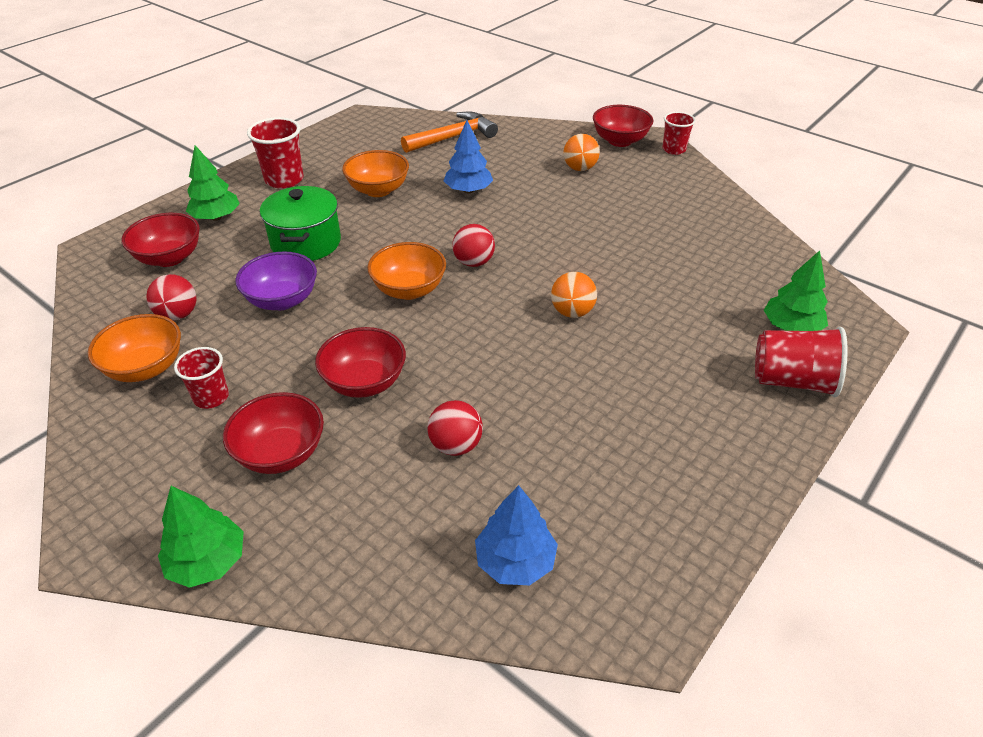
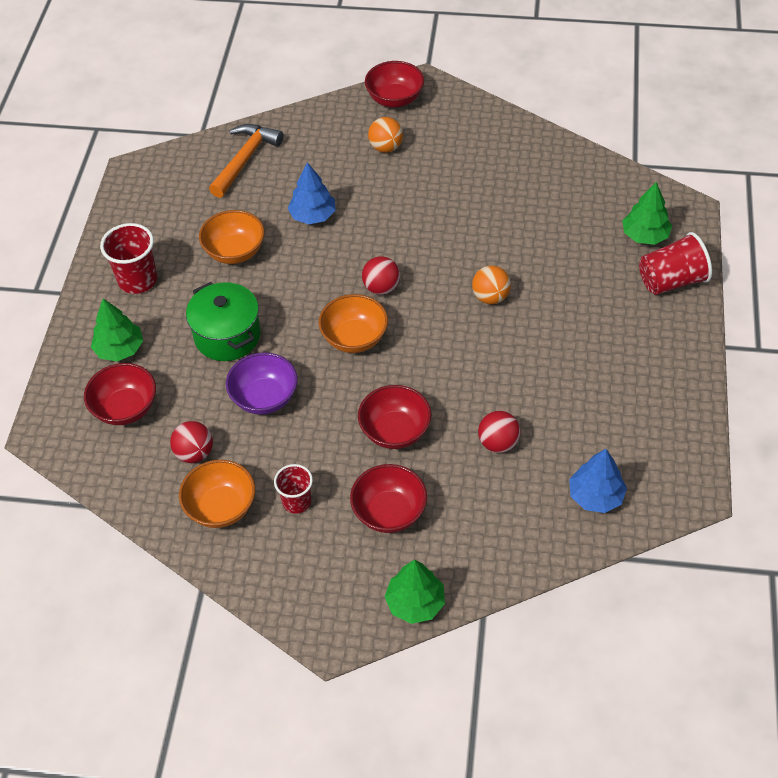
camera: 30 degrees left, 10 degrees up
(674, 149) = (446, 90): red cup -> none

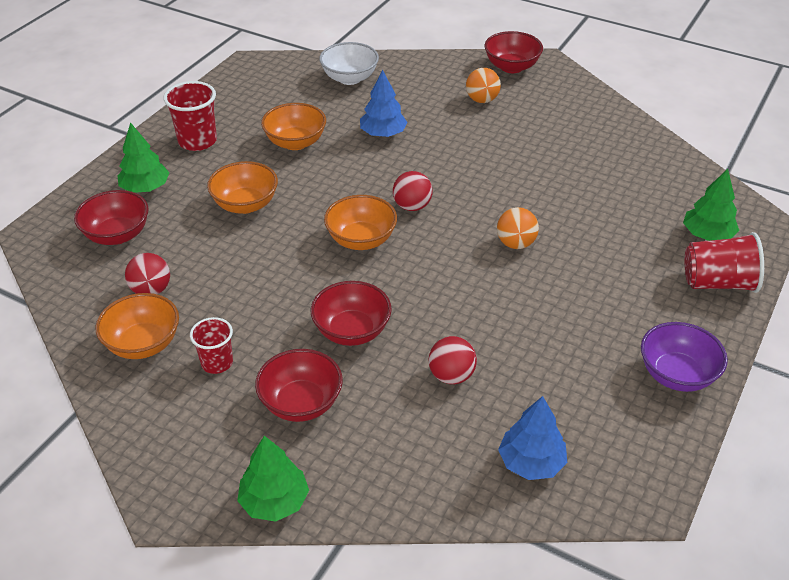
camera: 20 degrees right, 10 degrees down
(227, 336) = (245, 204): green pot -> orange bowl
(245, 159) = (349, 78): orange hammer -> white bowl
(264, 398) = (245, 264): purple bowl -> purple bowl (676, 375)

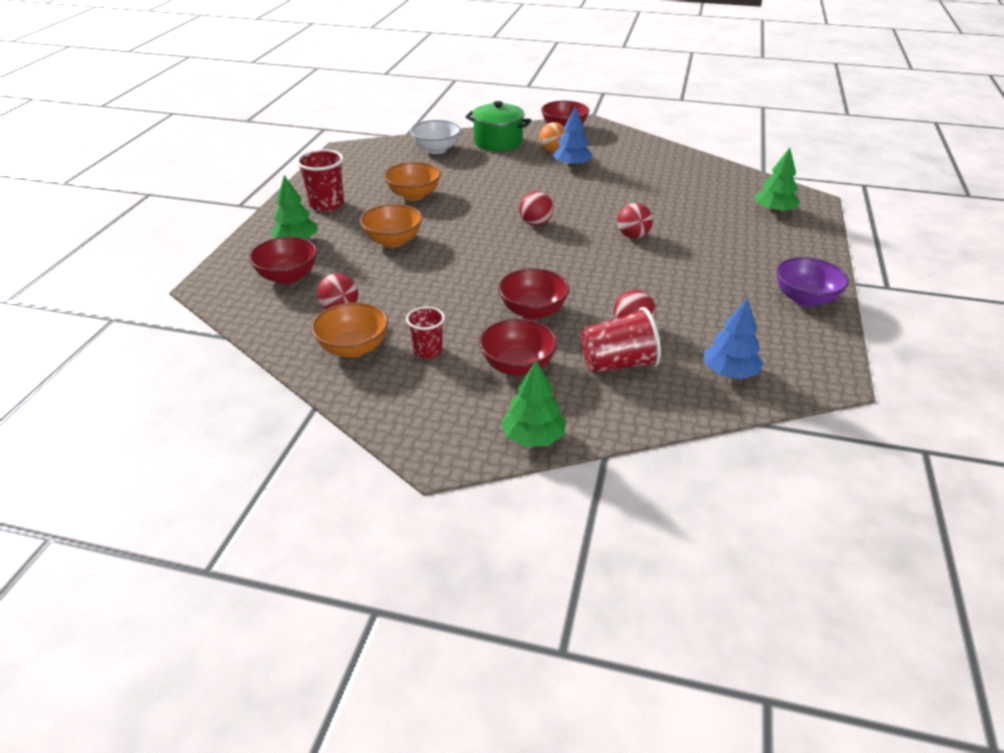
camera: 15 degrees left, 5 degrees down
(361, 240) = (506, 251): orange bowl -> none
(383, 134) = (484, 181): blue tree -> blue tree (571, 165)
(424, 77) = (498, 142): none -> green pot
(515, 243) = (633, 236): orange ball -> red ball
(718, 283) = (800, 238): red cup -> red cup (618, 364)

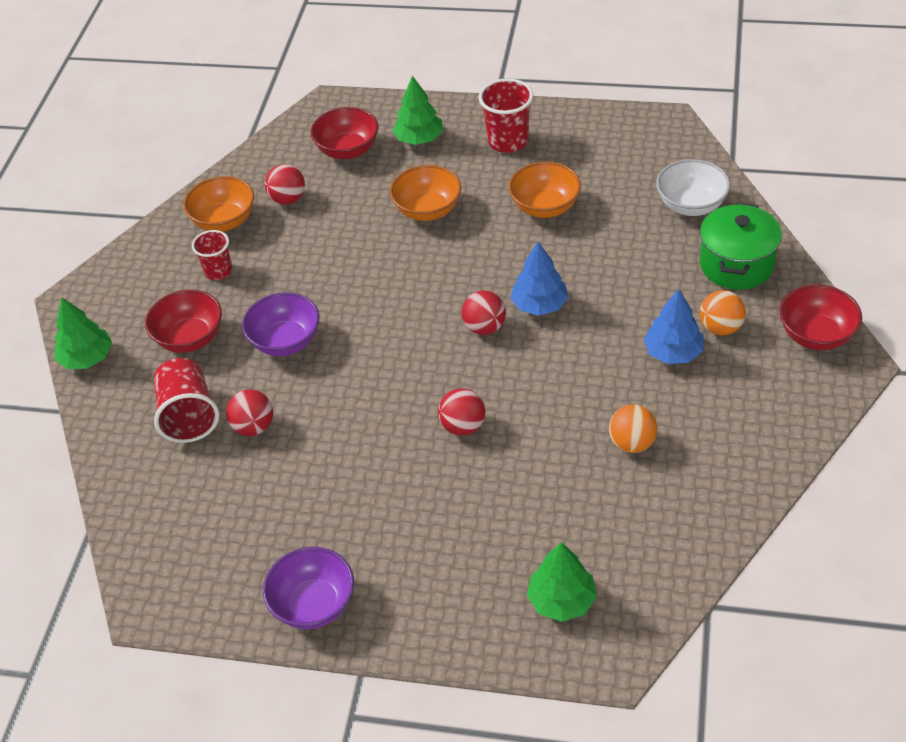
camera: 90 degrees right, 10 degrees up
(533, 311) = (285, 341): red bowl -> purple bowl
(647, 183) = (632, 443): none -> orange ball
(729, 373) = (167, 510): blue tree -> blue tree (539, 305)

